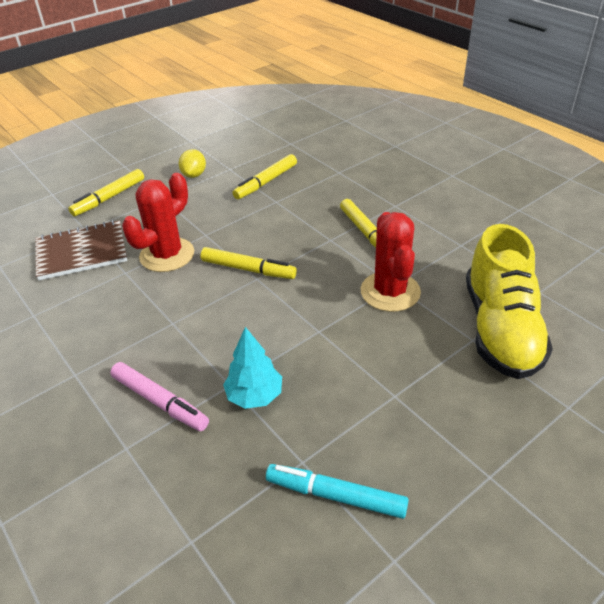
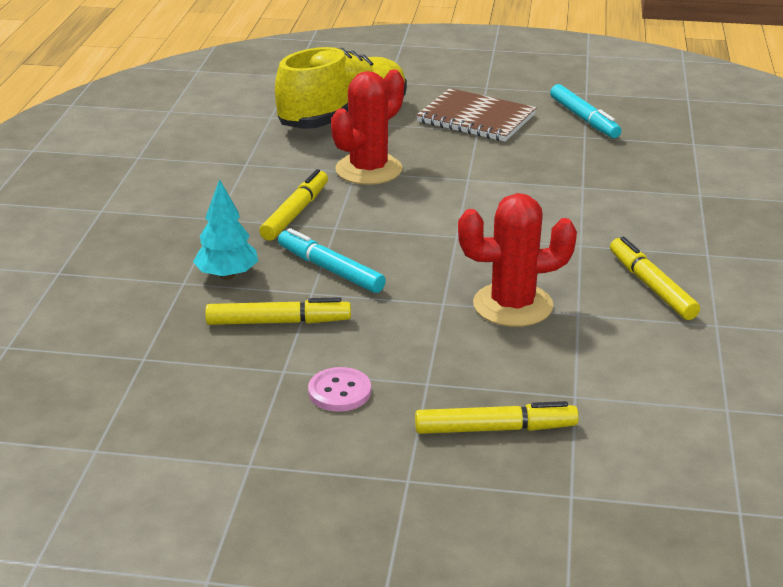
camera: 135 degrees left, 10 degrees down
(81, 252) = (606, 366): brown notebook -> brown notebook (476, 118)
(160, 401) = (649, 204): pink marker -> none
(194, 175) = (339, 392): yellow lemon -> pink button
(248, 269) = (452, 246): yellow marker -> yellow marker (651, 286)
(255, 396) = (572, 173): turquoise tree -> turquoise tree (227, 275)
(288, 216) = (330, 270): none -> turquoise marker

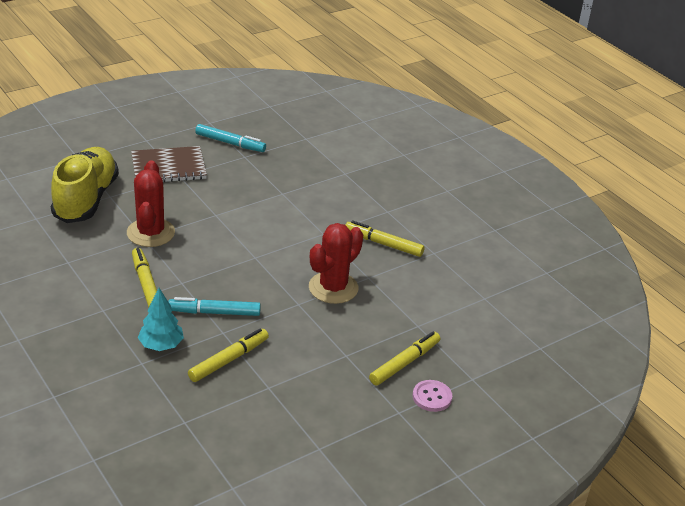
camera: 45 degrees left, 5 degrees up
(339, 392) = (311, 383): pink button -> pink button (432, 397)

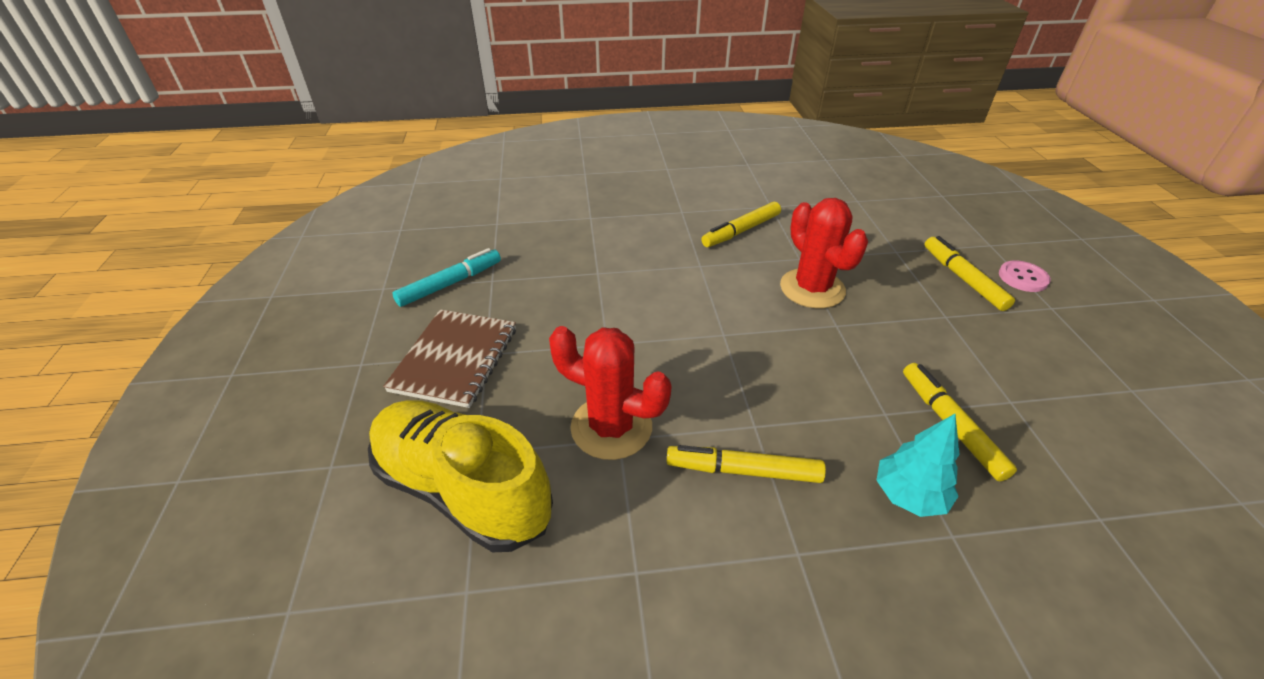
camera: 60 degrees left, 5 degrees up
(214, 312) = (837, 409): turquoise marker -> none

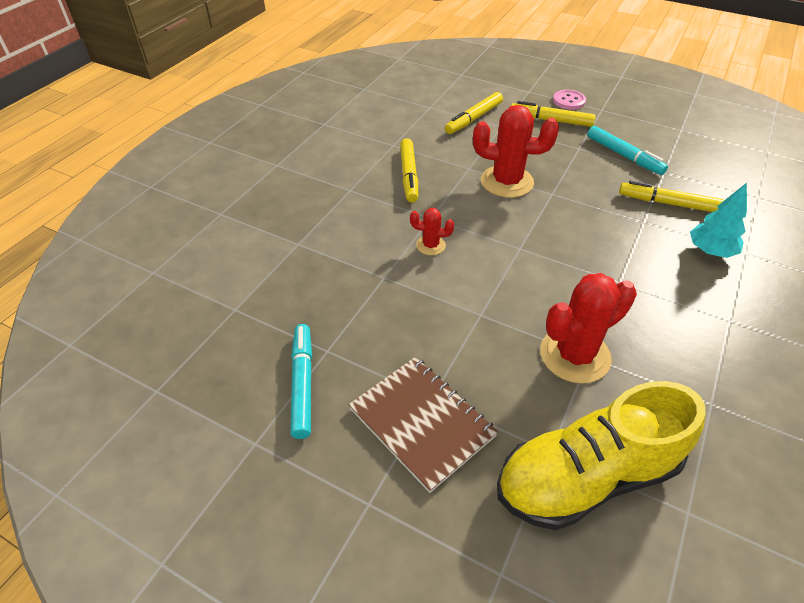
camera: 55 degrees left, 5 degrees up
(663, 280) = (430, 245): none -> red cactus
(743, 471) = (654, 308): yellow marker -> yellow marker (474, 118)
(987, 356) = (624, 156): none -> turquoise marker

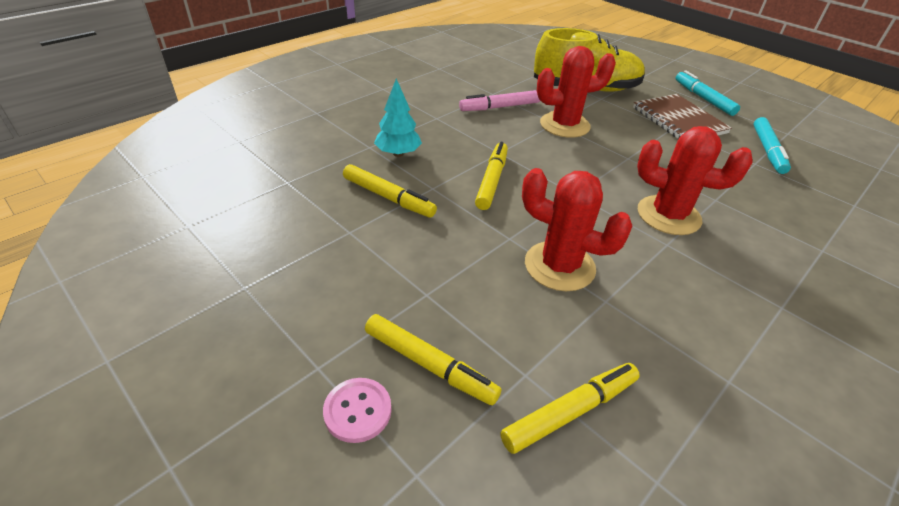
camera: 165 degrees left, 5 degrees down
(409, 175) = (697, 310): yellow marker -> yellow marker (491, 181)
(430, 245) = (668, 215): red cactus -> red cactus, size x2.00
(624, 156) = (376, 265): turquoise marker -> turquoise marker (703, 98)
(677, 369) = (500, 107): none -> pink marker

